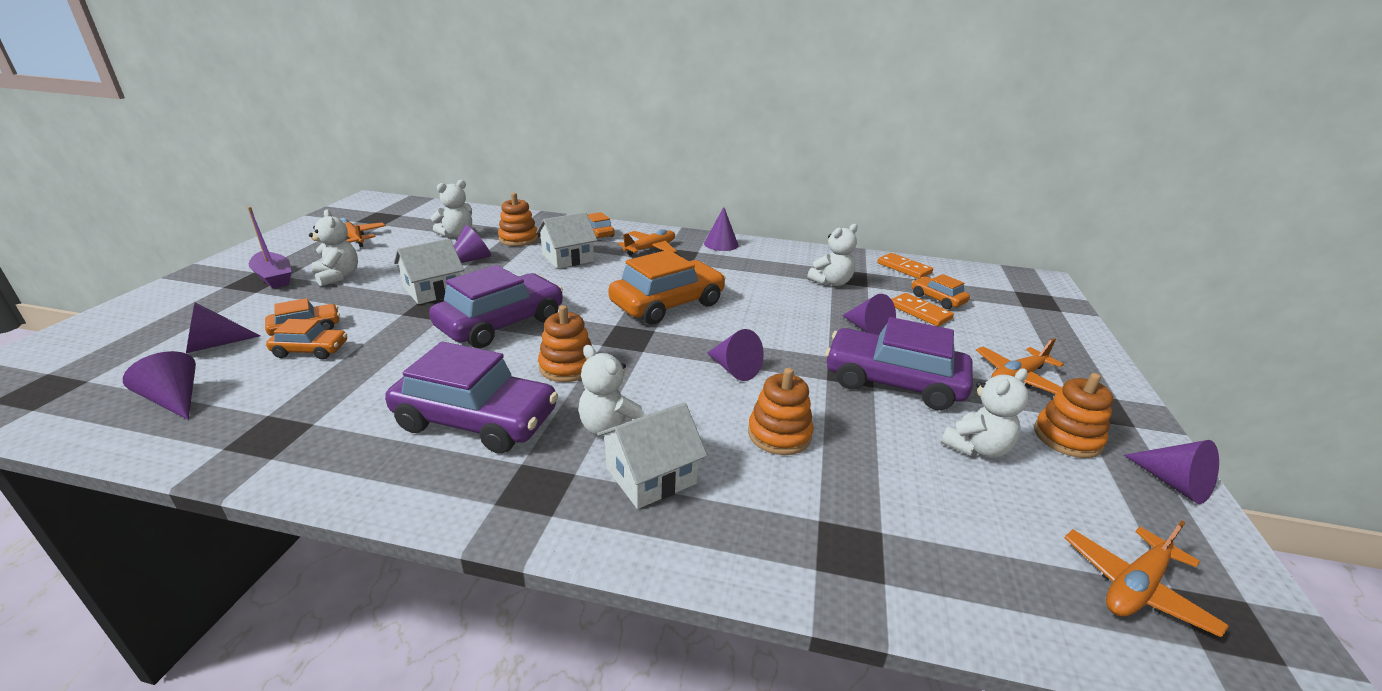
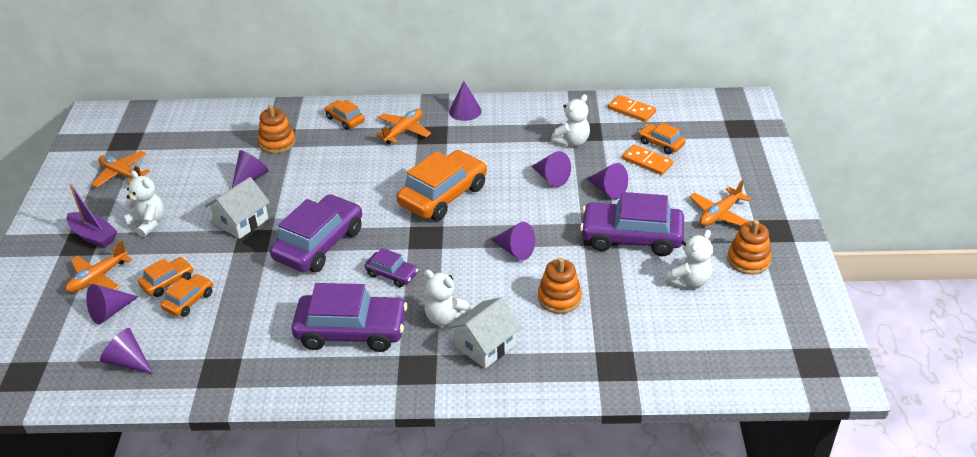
camera: 10 degrees left, 10 degrees up
(310, 350) = (189, 301): orange car -> orange car turned 45 degrees counterclockwise
(457, 235) = (217, 149): white teddy bear -> none
(567, 258) = (335, 158): white house -> none
(567, 367) = (392, 274): orange stacking toy -> purple car
(1135, 587) = (772, 352): orange plane -> orange plane (98, 278)
(1173, 484) = (809, 281): purple cone -> purple cone (551, 178)

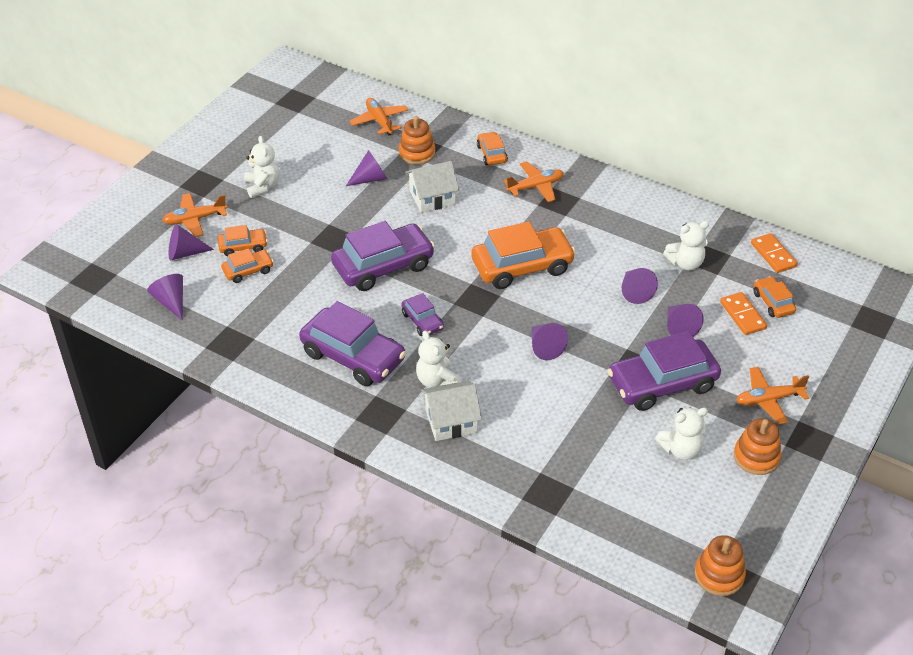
camera: 30 degrees right, 5 degrees up
(93, 236) = (215, 180): purple boat -> none
(122, 174) = (272, 131): orange plane -> orange plane (379, 121)
(241, 221) = (335, 217): white house -> white house (432, 197)
(465, 111) = (608, 189): purple cone -> none
(559, 298) = (548, 410): orange stacking toy -> orange stacking toy (719, 575)
(631, 237) = (662, 383): purple car -> purple car turned 60 degrees counterclockwise

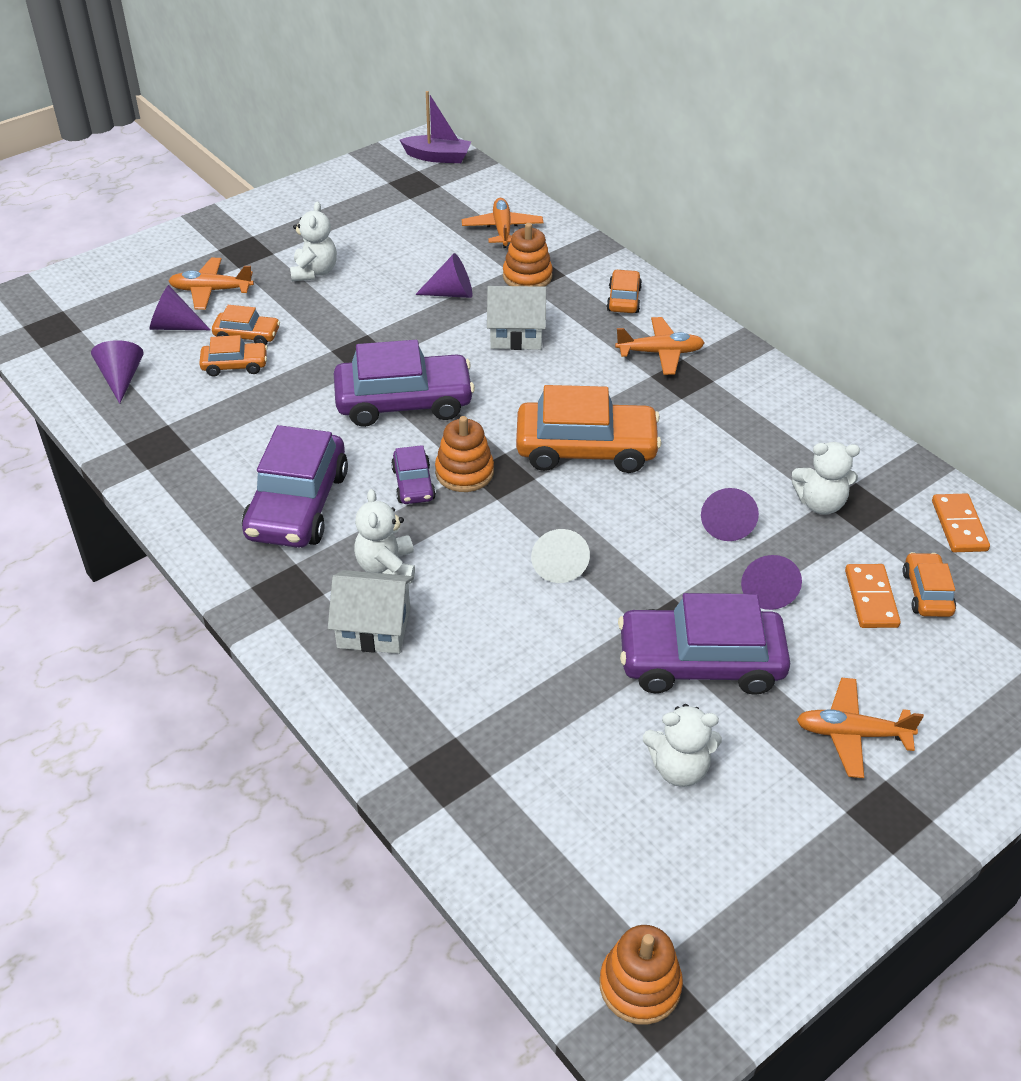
camera: 20 degrees right, 0 degrees up
(300, 74) = (437, 157): none -> purple boat
(353, 356) = (297, 505): purple car -> purple car turned 45 degrees clockwise
(545, 347) = (558, 563): purple cone -> white cone
(756, 457) = (791, 816): orange stacking toy -> orange stacking toy (464, 472)

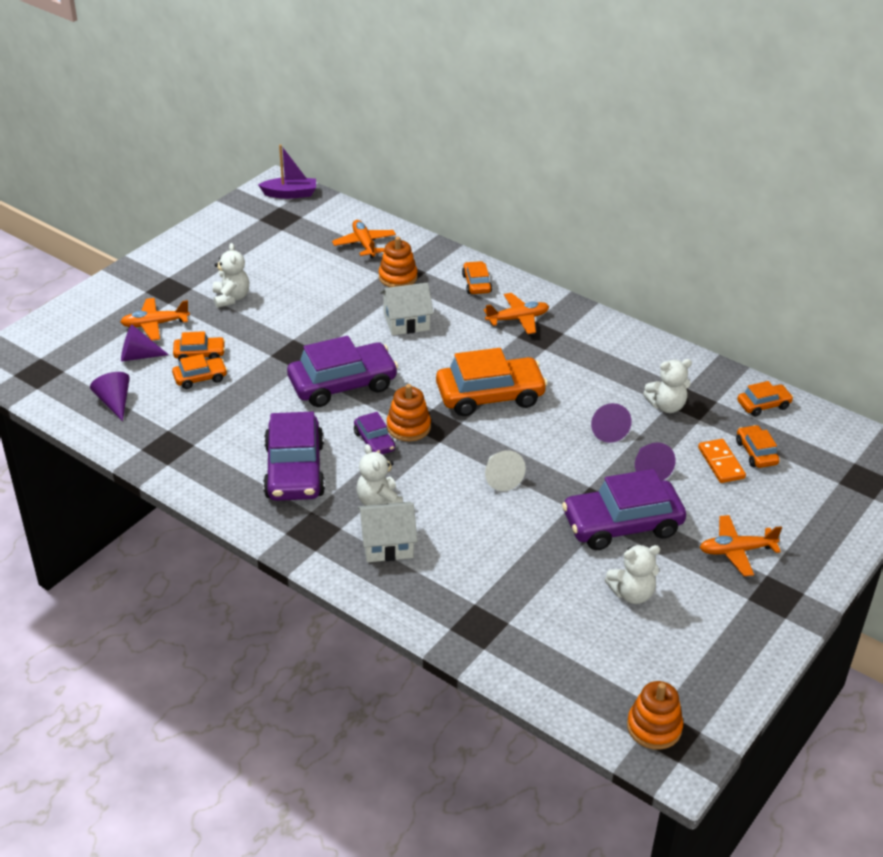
camera: 15 degrees left, 5 degrees down
(451, 293) = (345, 298): purple cone -> none
(958, 525) = (763, 405): orange domino -> orange car

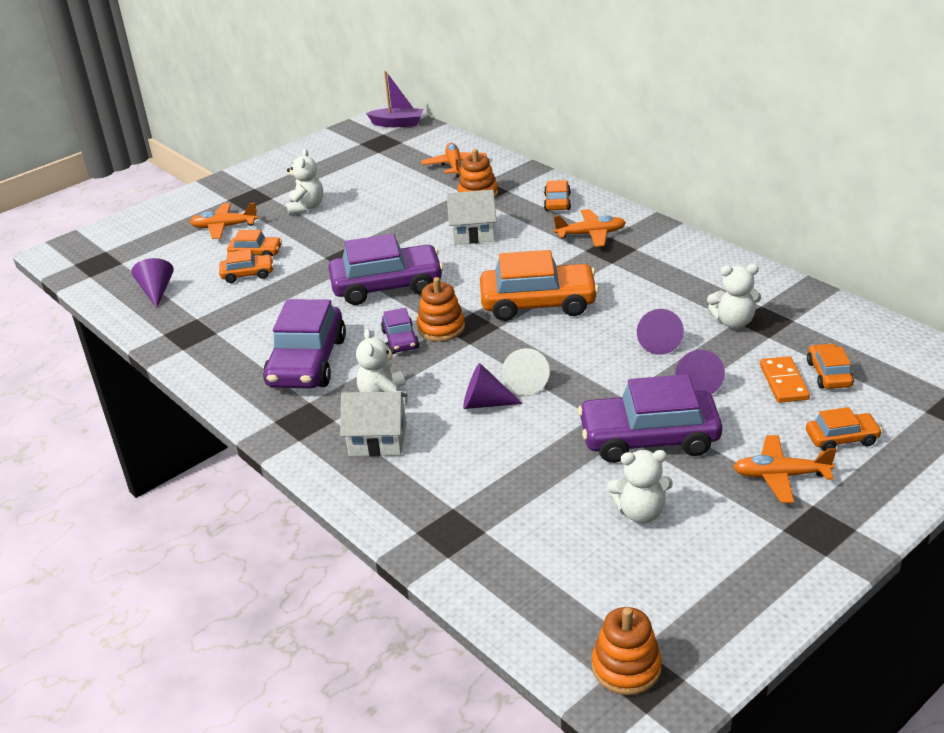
camera: 15 degrees right, 5 degrees down
(138, 356) = (196, 253): purple cone -> purple cone (484, 403)
(763, 405) = (848, 326): orange car -> orange car (841, 438)

